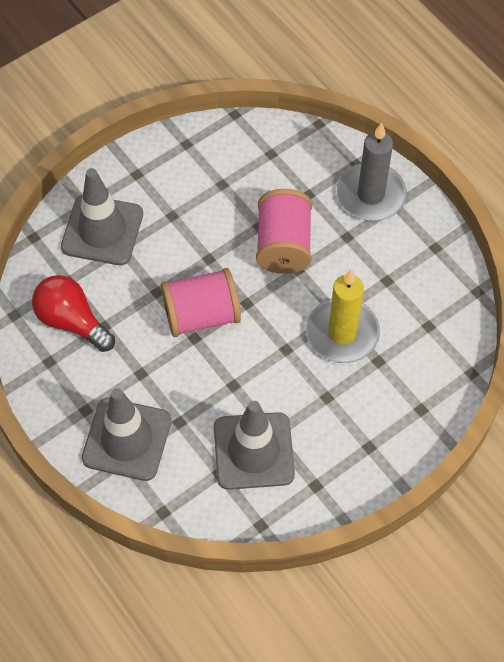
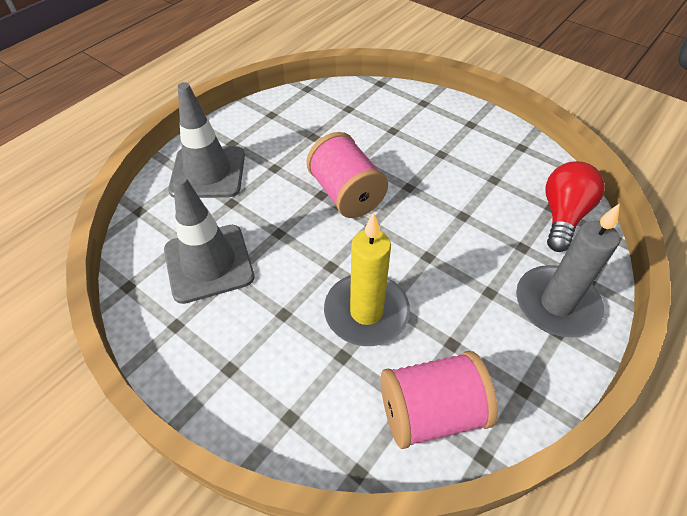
camera: 75 degrees right, 10 degrees down
(72, 321) = (311, 118): red light bulb -> red light bulb (563, 216)
(102, 230) = (404, 116): grey traffic cone -> none
(283, 245) = (451, 239): pink spool -> pink spool (431, 412)

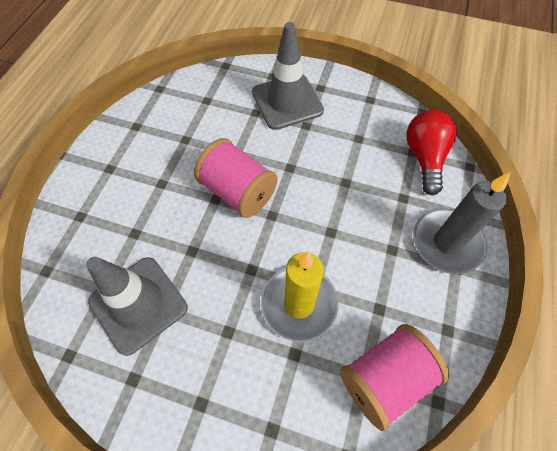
camera: 20 degrees left, 10 degrees up
(208, 172) = (98, 208): grey traffic cone -> grey traffic cone (287, 101)

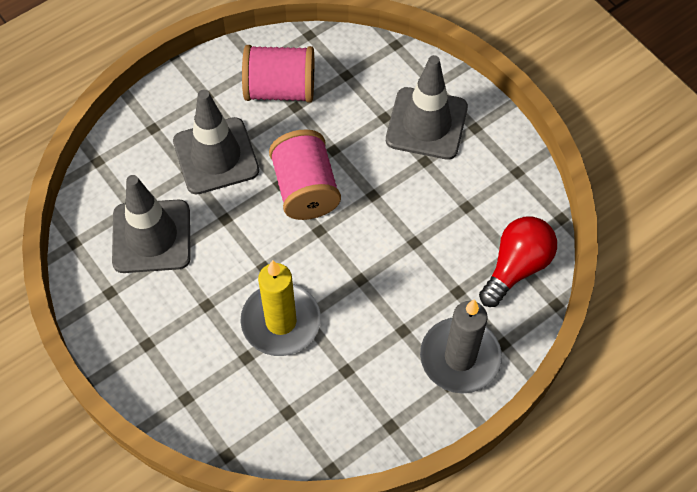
camera: 35 degrees right, 0 degrees up
(149, 208) = (216, 156): none -> grey traffic cone
(385, 378) = (303, 424): pink spool -> pink spool (280, 89)

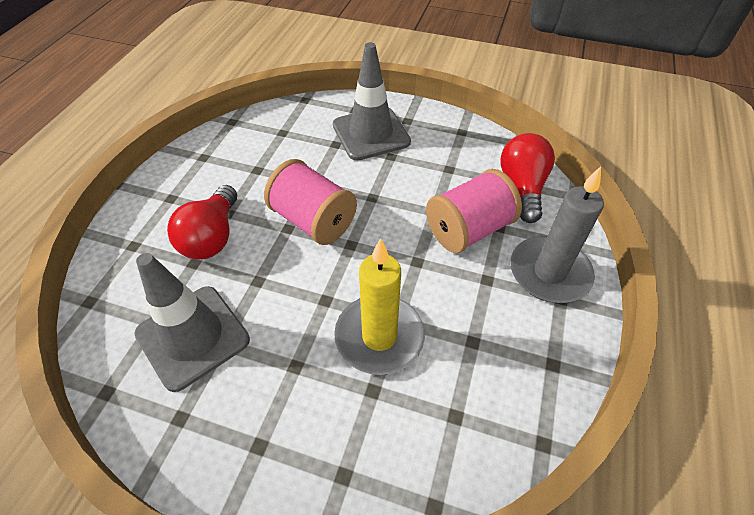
camera: 35 degrees left, 10 degrees down
(216, 156) = (212, 237): grey traffic cone -> red light bulb
(280, 89) = (235, 164): pink spool -> pink spool (469, 229)

